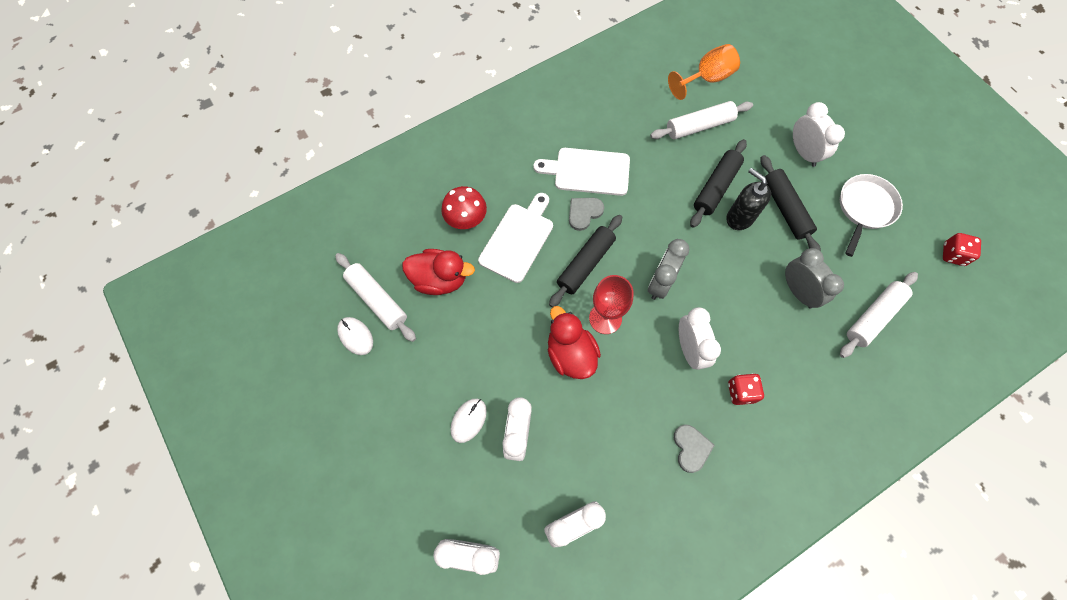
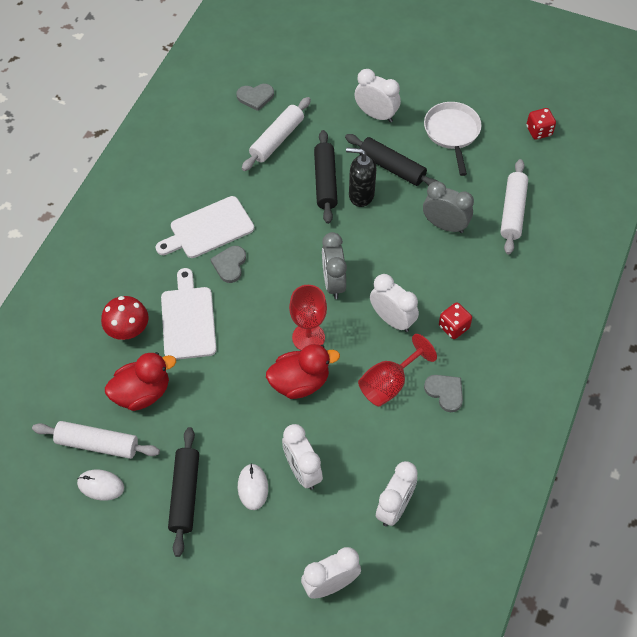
camera: 35 degrees left, 10 degrees down
(570, 354) = (300, 382): red duck -> red duck turned 135 degrees clockwise
(585, 264) = (261, 305): black rolling pin -> black rolling pin (185, 494)
(646, 406) = (389, 383): none -> red goblet
(706, 79) = (255, 97): orange goblet -> grey heart

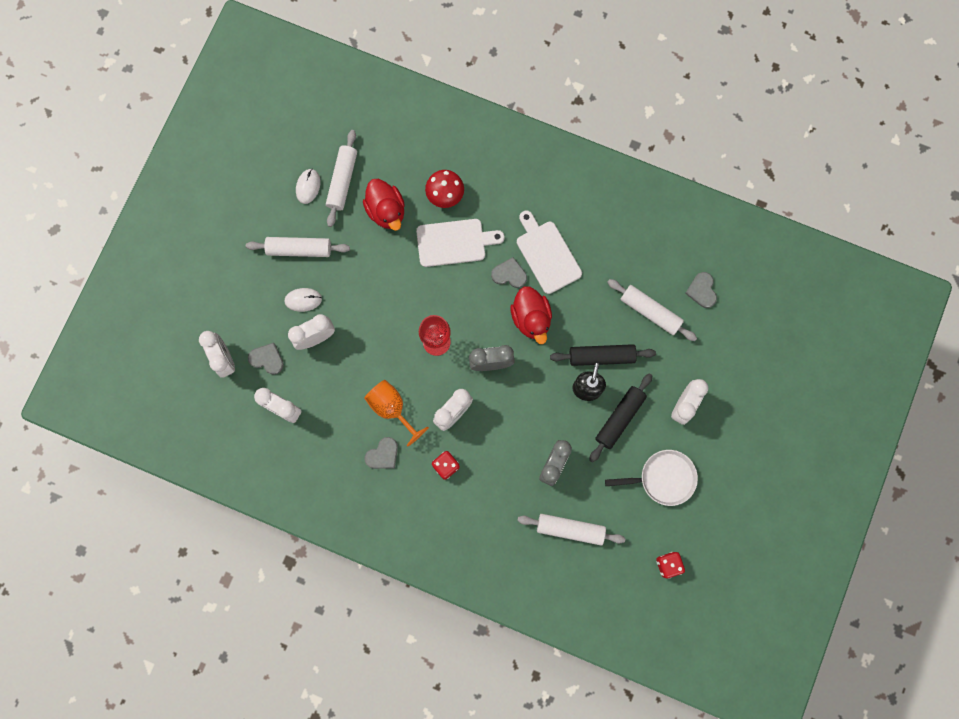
camera: 90 degrees right, 20 degrees up
(185, 494) = (299, 249): black rolling pin -> white rolling pin
(300, 382) = (394, 335): red duck -> red duck (531, 318)
(330, 529) = (267, 359): none -> grey heart
(389, 383) = (392, 408): red goblet -> orange goblet

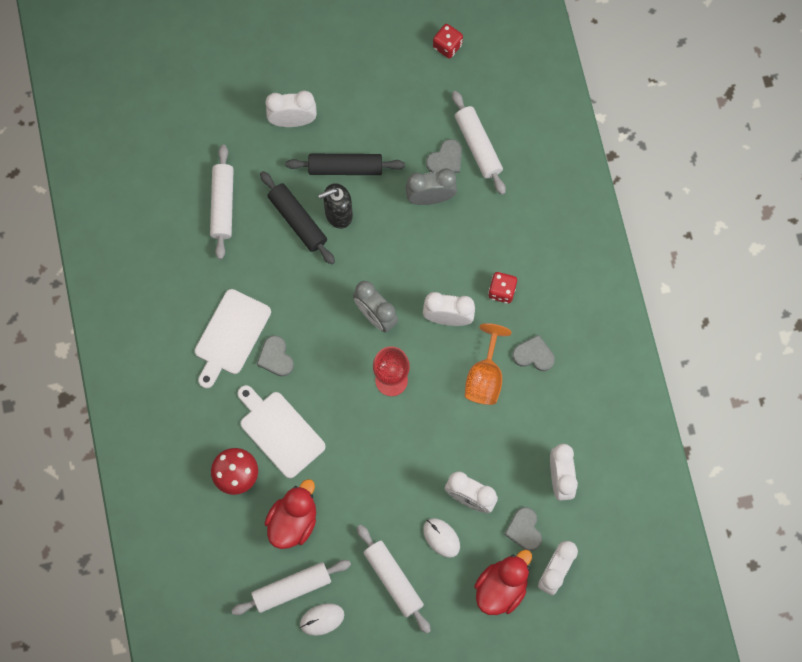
camera: 125 degrees left, 5 degrees down
(531, 318) = (305, 308): red duck -> red duck (501, 587)
(663, 478) = (373, 96): white pan -> none
(702, 290) = (169, 172): grey heart -> grey heart (446, 159)

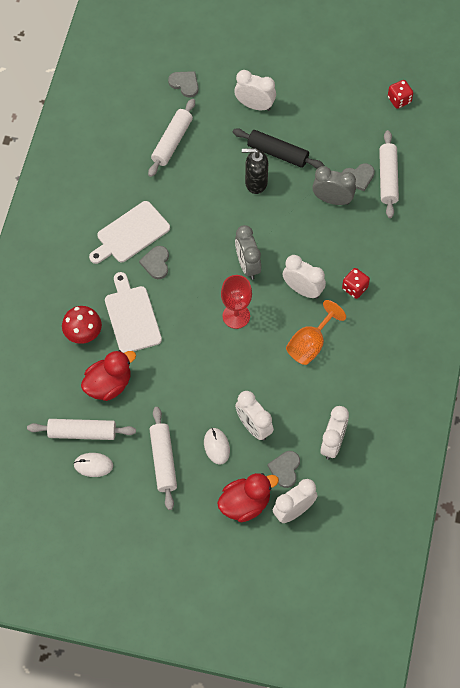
camera: 25 degrees right, 10 degrees down
(297, 221) = (222, 175): black rolling pin -> none
(534, 355) = (357, 344): grey heart -> grey heart (185, 84)

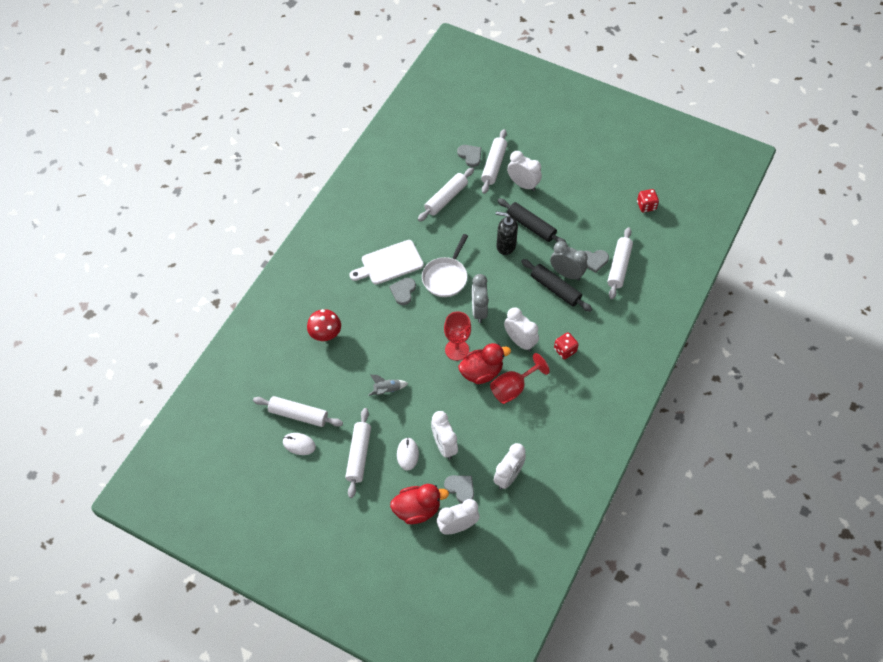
camera: 15 degrees right, 5 degrees down
(108, 385) = (333, 381): red duck -> red duck (481, 372)
(132, 316) = (369, 330): white cutting board -> none
(172, 380) = (387, 390): none -> grey rocket
(199, 235) = (446, 277): none -> white pan
(215, 89) = (494, 165): none -> white rolling pin
(285, 469) = (460, 488): grey heart -> grey heart turned 105 degrees clockwise
(310, 344) = (513, 388): orange goblet -> red goblet
(325, 220) = (555, 289): none -> black rolling pin

